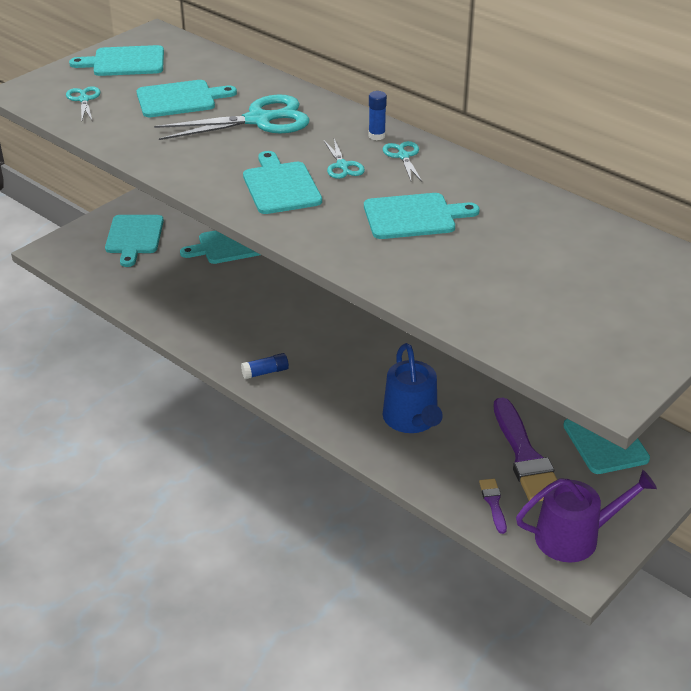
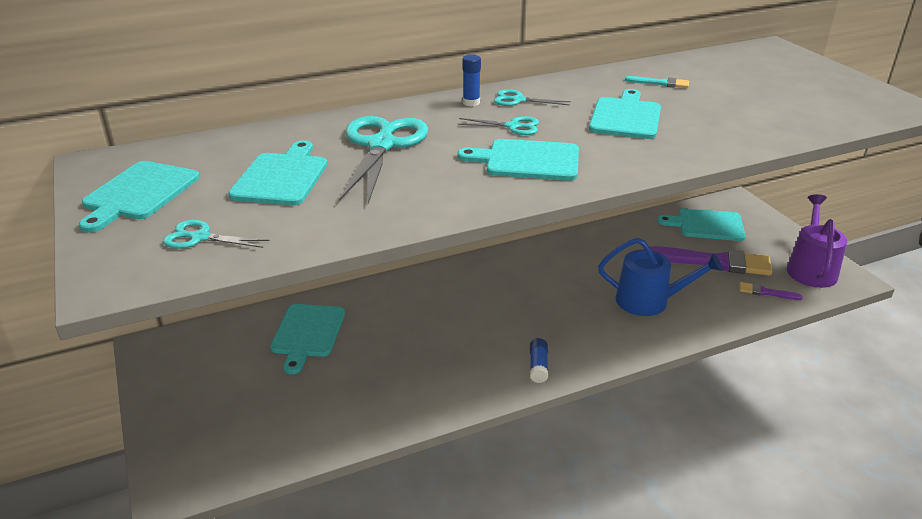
camera: 65 degrees left, 5 degrees down
(134, 237) = (220, 402): turquoise cutting board -> none
(523, 223) = (660, 83): none -> turquoise brush

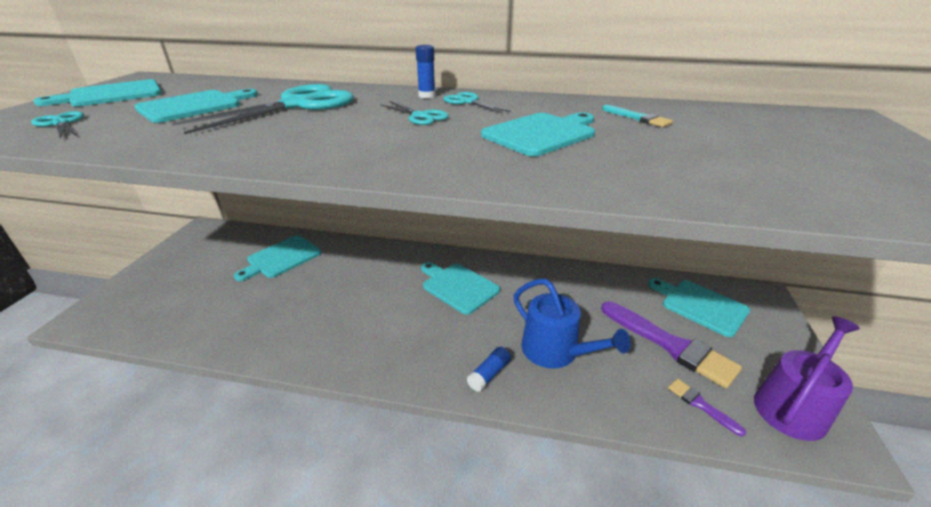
camera: 35 degrees right, 0 degrees up
(528, 160) = (372, 141): turquoise cutting board -> turquoise cutting board (458, 287)
(538, 366) = (387, 361): blue glue stick -> blue glue stick (489, 374)

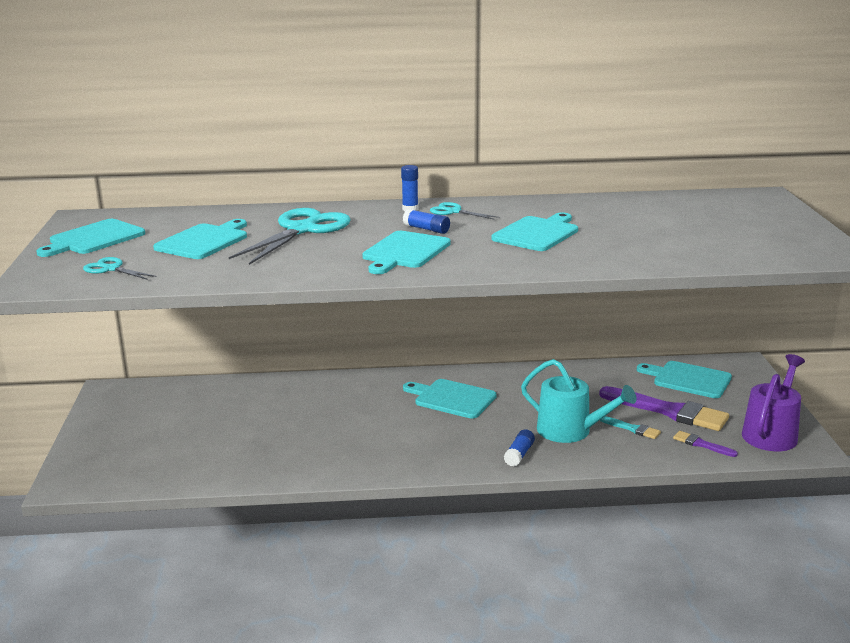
camera: 15 degrees left, 10 degrees down
(281, 258) = (238, 402): turquoise cutting board -> turquoise cutting board (404, 252)
(420, 116) = (426, 229): turquoise scissors -> blue glue stick
(555, 351) = (570, 431): blue watering can -> turquoise watering can
(638, 118) = (604, 212): turquoise brush -> turquoise brush (632, 429)

